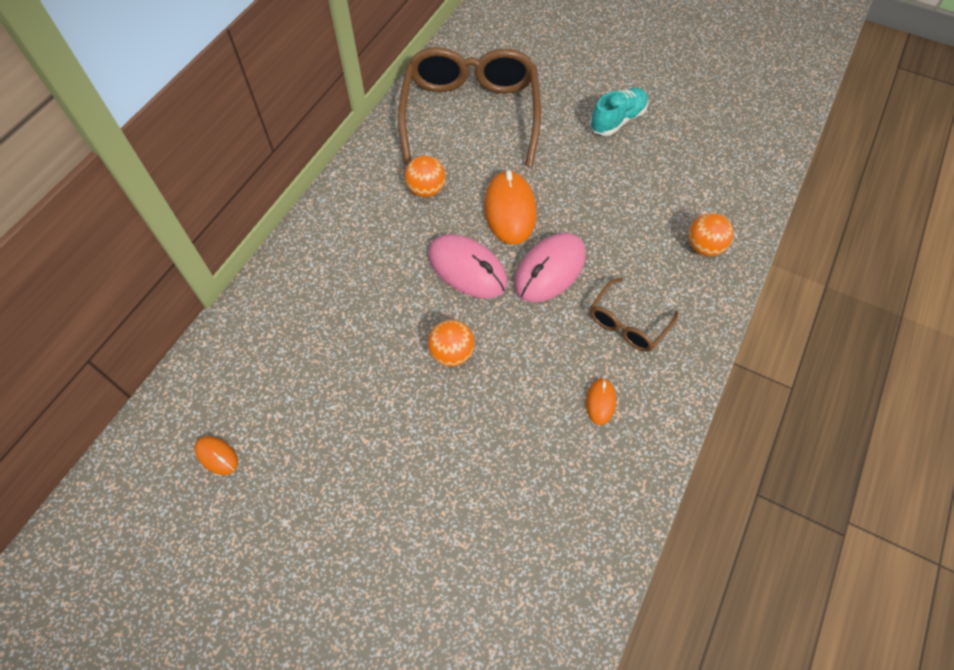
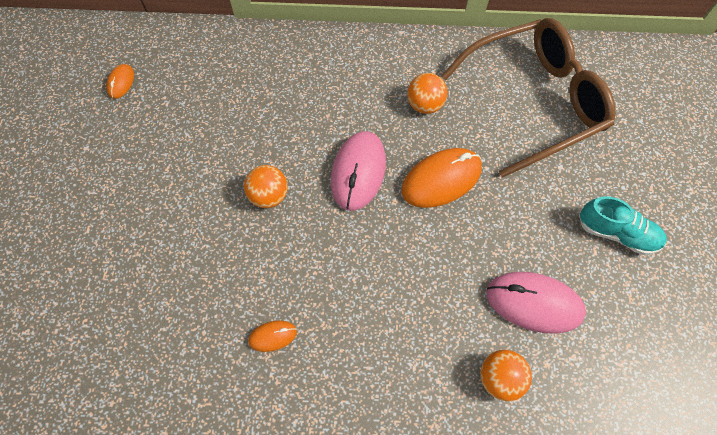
camera: 65 degrees right, 5 degrees up
(550, 270) = (392, 240): pink mouse -> pink mouse (534, 303)
(627, 323) = (367, 331): brown glasses -> none

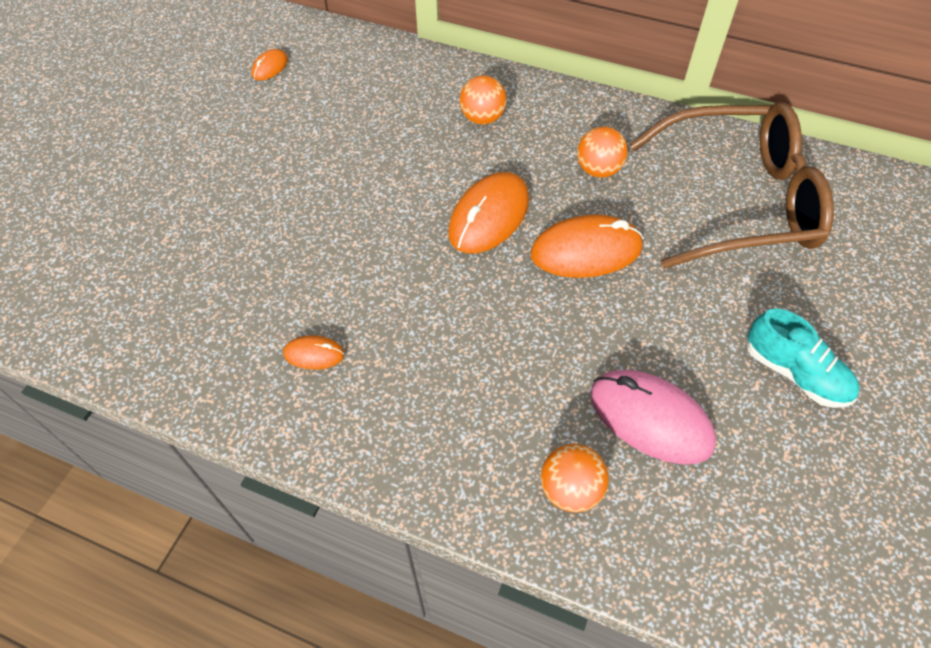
camera: 20 degrees right, 10 degrees down
(269, 195) = (376, 212): orange ball -> orange ball (482, 118)
(358, 172) = (489, 217): pink mouse -> orange mouse

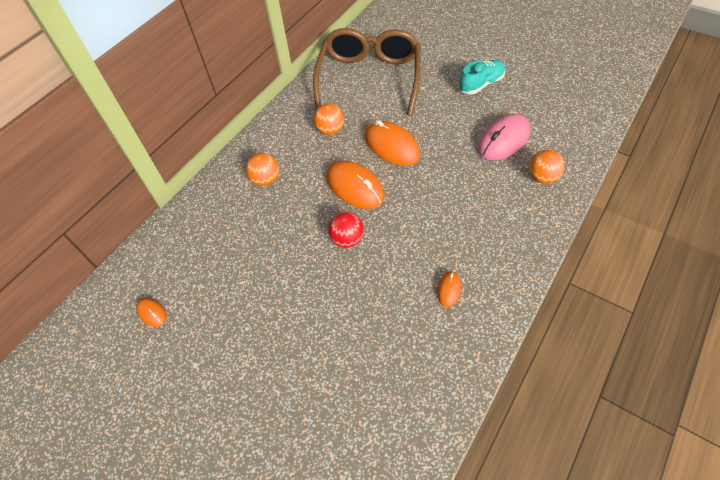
camera: 75 degrees left, 0 degrees up
(391, 222) = (347, 239): none -> red ball
(586, 251) = (392, 146): orange mouse -> orange mouse turned 45 degrees counterclockwise

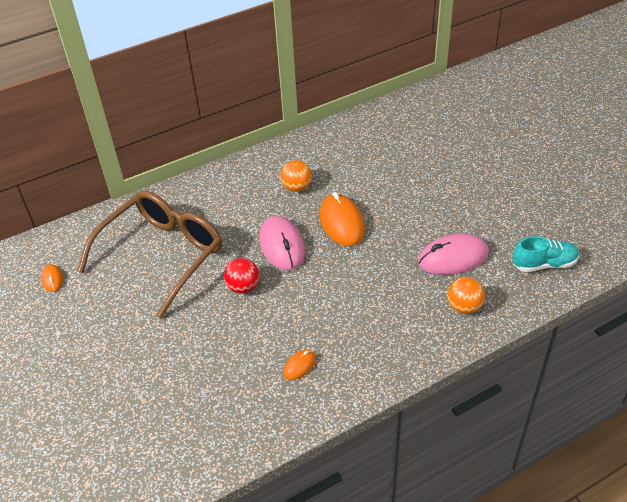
camera: 25 degrees right, 10 degrees down
(265, 179) = (211, 209): orange ball -> none
(355, 187) = (282, 245): orange mouse -> pink mouse
(369, 78) = (367, 152): brown glasses -> brown glasses (163, 254)
(481, 84) = (472, 197): turquoise shoe -> turquoise shoe (544, 264)

